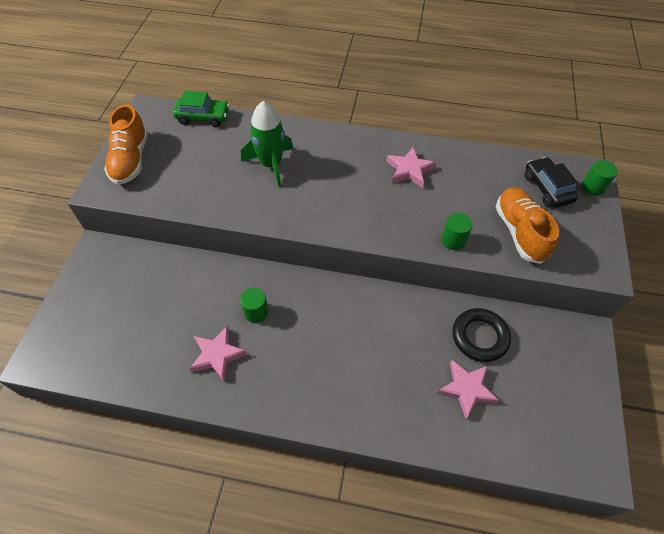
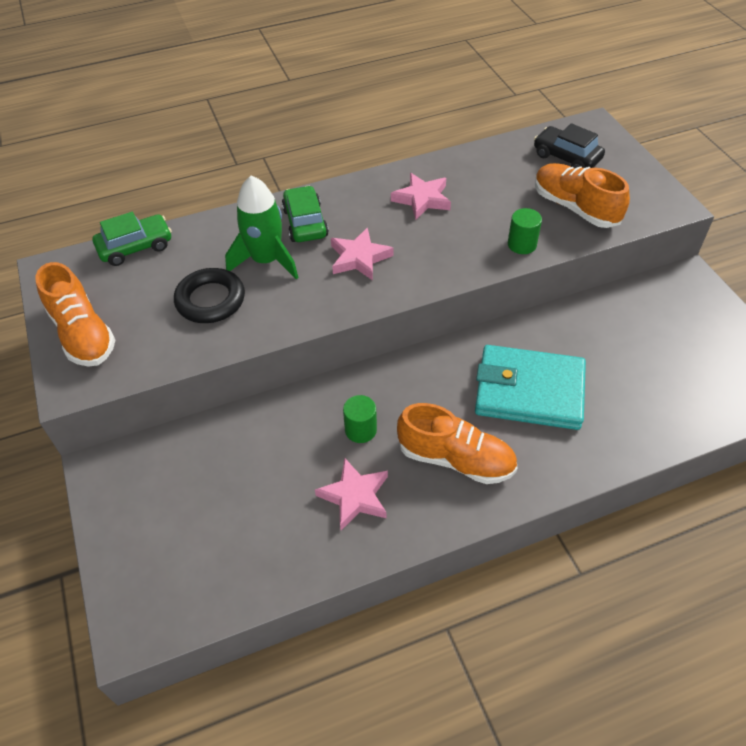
camera: 30 degrees left, 5 degrees down
(299, 369) = (456, 459): none -> orange shoe
(316, 150) = (305, 223): none -> green car
(388, 351) = (529, 391): none -> turquoise wallet
(466, 389) = (629, 384): pink star -> pink star (359, 258)
(479, 337) = (602, 331): black ring -> black ring (210, 300)
(592, 187) = (605, 138): green cylinder -> none

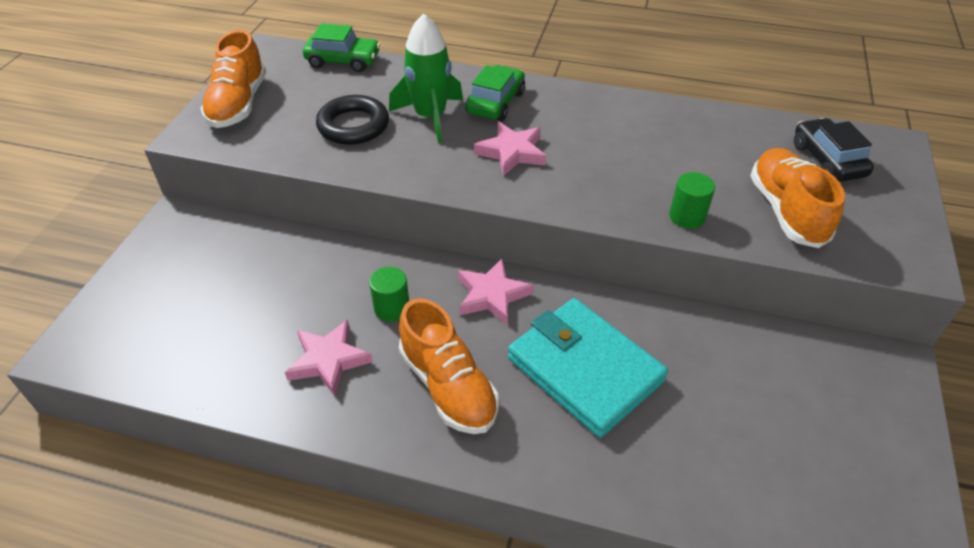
camera: 35 degrees right, 5 degrees down
(422, 199) = (625, 131): pink star -> pink star (492, 295)

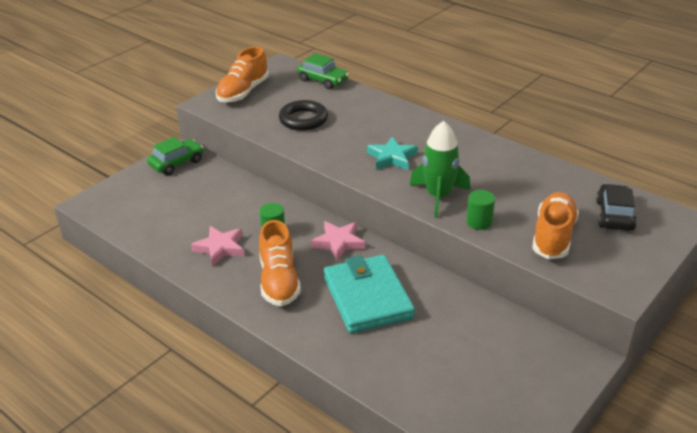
camera: 25 degrees right, 10 degrees down
(430, 117) = (354, 125): green rocket -> green rocket (438, 196)
(495, 103) = (404, 126): green car -> green car (176, 163)
(512, 152) = (392, 158): pink star -> turquoise star

